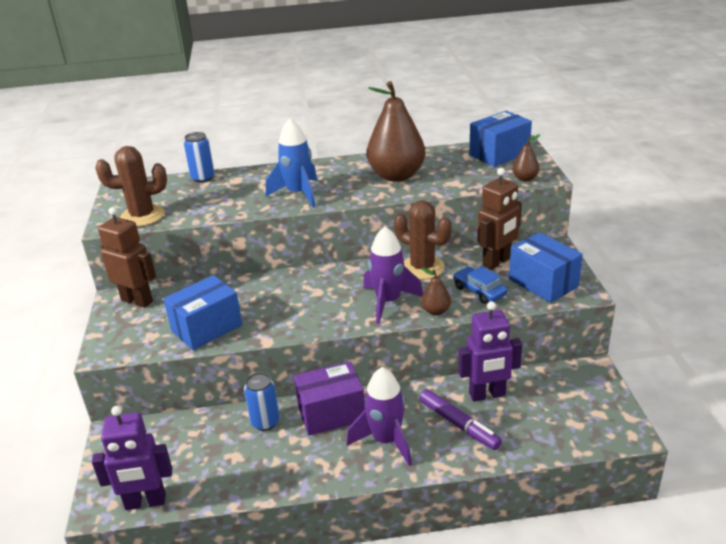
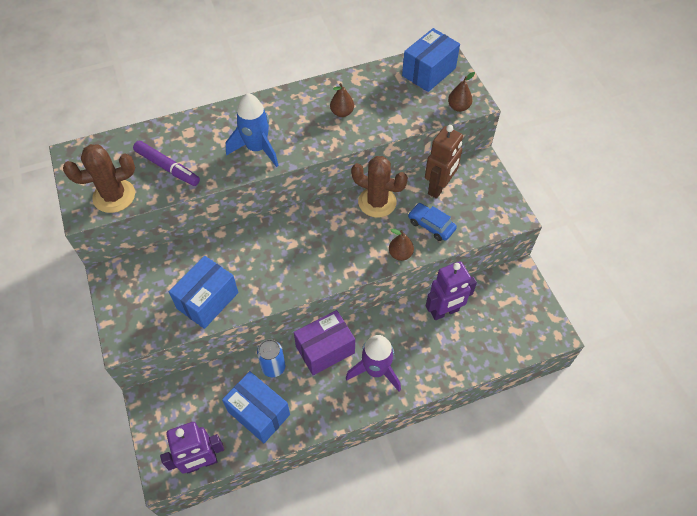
camera: 15 degrees left, 25 degrees up
(137, 300) = (130, 275): brown robot -> none
(203, 178) = (154, 132): blue can -> none
(388, 302) = (357, 248): purple rocket -> none
(396, 175) = (342, 112): brown pear -> brown pear, size x0.44
(458, 424) = (428, 345): purple marker -> purple marker (167, 167)
(543, 283) = (481, 209): blue box -> blue box (259, 413)

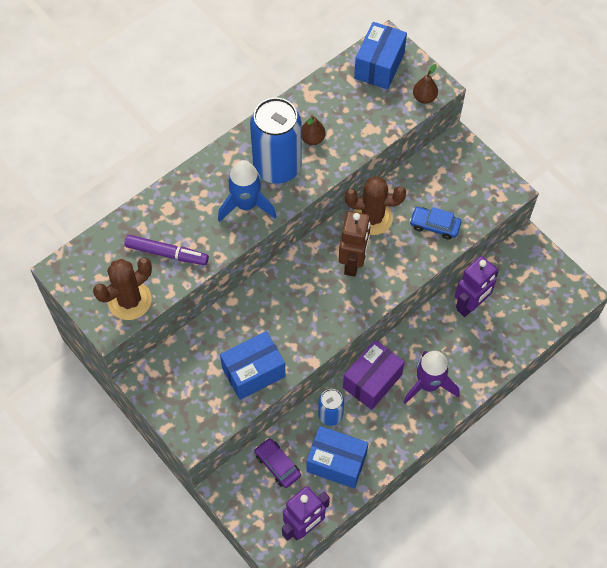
camera: 20 degrees left, 5 degrees up
(205, 396) = (277, 465): none -> purple car
(207, 300) = (253, 372): blue box -> blue box turned 45 degrees clockwise
(300, 126) = (277, 167): none -> blue can
(400, 254) = (417, 265): brown pear -> none
(439, 188) = (426, 183): brown robot -> brown robot (353, 263)

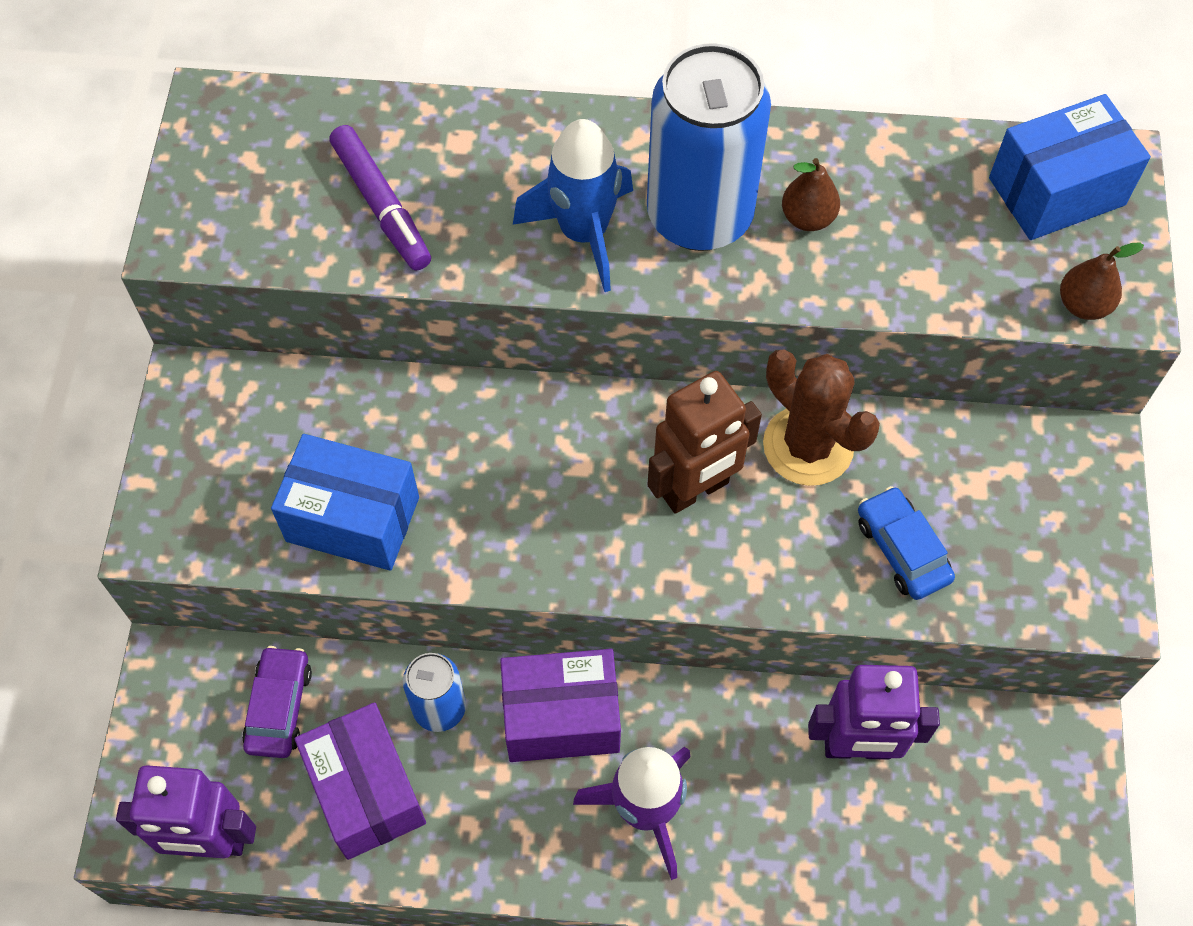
camera: 45 degrees right, 0 degrees up
(129, 300) = (249, 229): brown cactus -> none
(336, 462) = (366, 791): blue box -> purple box

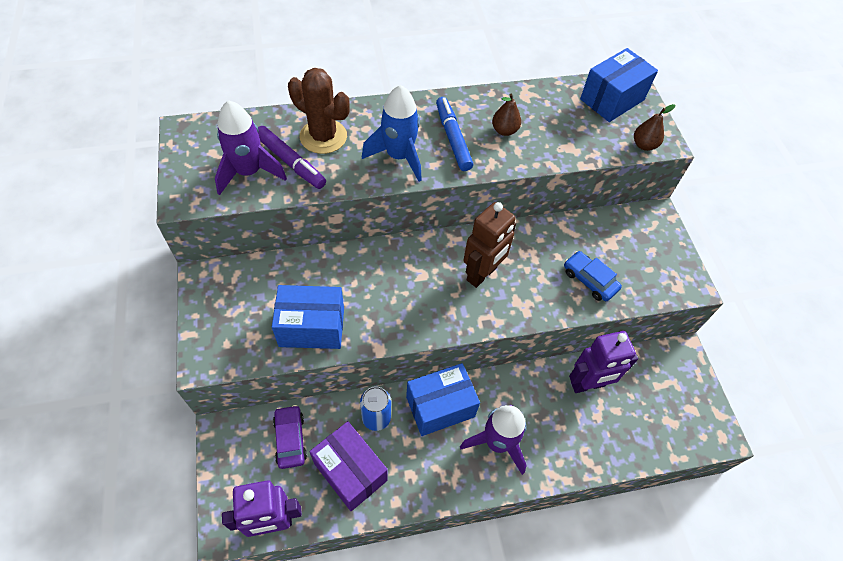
camera: 20 degrees left, 5 degrees down
(302, 211) = (249, 172): none -> purple rocket
(561, 717) = (440, 407): purple box -> blue box
(699, 215) = (453, 138): blue can -> blue marker
(808, 446) = (528, 242): brown cactus -> brown cactus (323, 136)

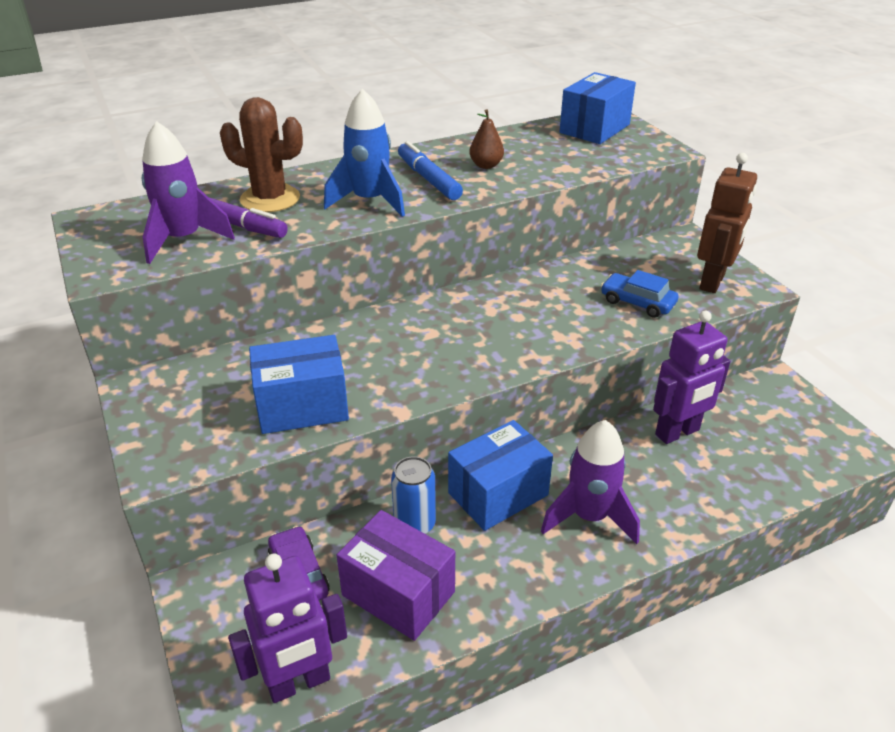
camera: 10 degrees left, 20 degrees down
(482, 274) = (506, 319): brown robot -> brown robot (713, 282)
(644, 145) = (647, 155): brown pear -> none

